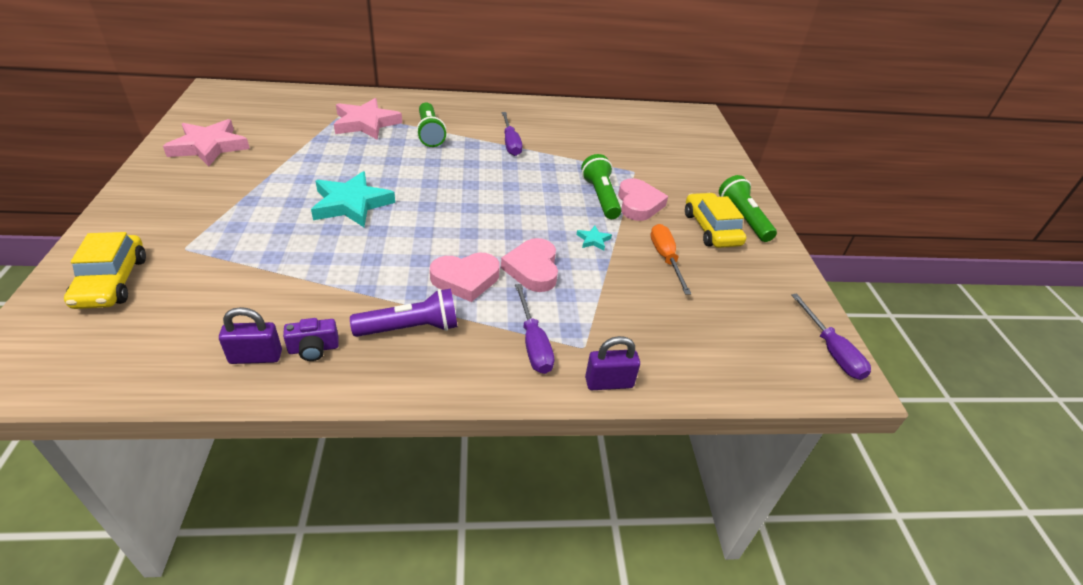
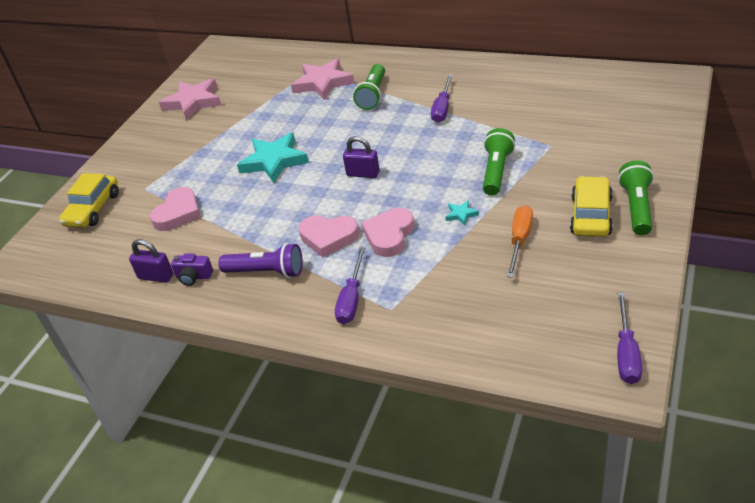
camera: 35 degrees right, 0 degrees up
(609, 383) = (393, 341): purple padlock -> purple padlock (363, 174)
(638, 204) = (531, 182): pink heart -> pink heart (178, 213)

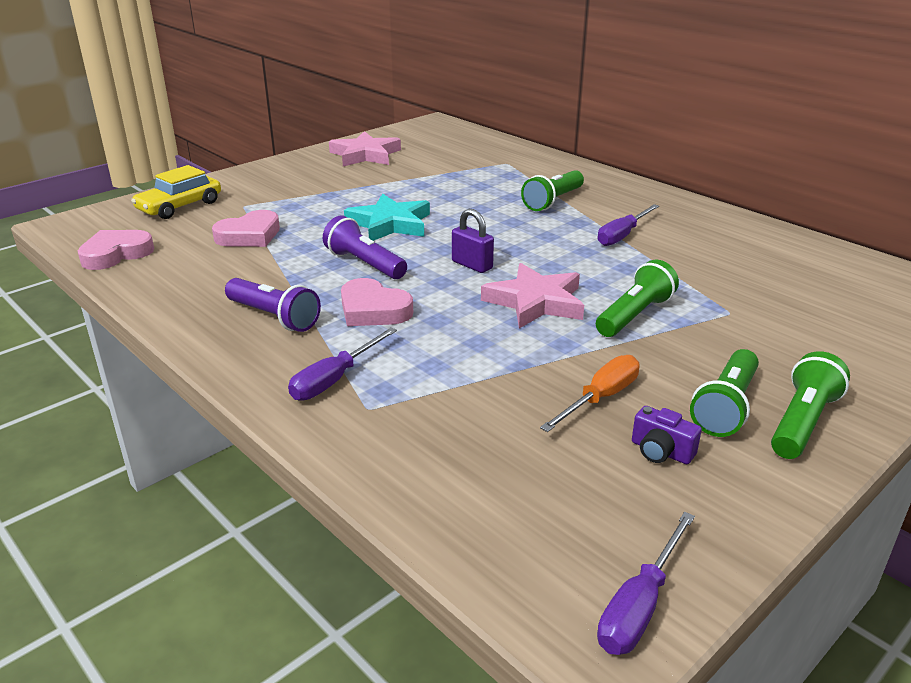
camera: 20 degrees right, 10 degrees down
(156, 276) = (166, 280): purple padlock -> none
(194, 277) = (200, 294): purple camera -> purple camera (661, 451)
(288, 203) = (365, 264): none -> purple flashlight
(323, 83) = (509, 176): pink star -> pink star (535, 302)
(389, 235) = (442, 333): pink heart -> pink heart (116, 254)
(461, 214) = (549, 343): turquoise star -> none
(591, 215) = (725, 407): yellow car -> green flashlight

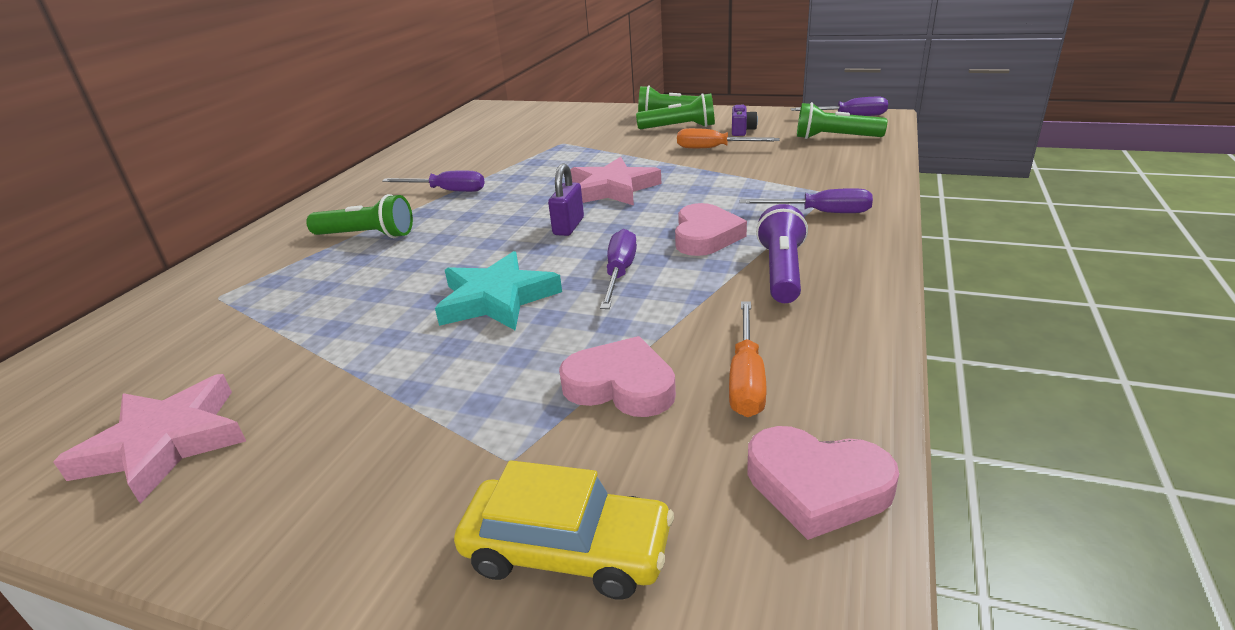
camera: 115 degrees left, 0 degrees up
(198, 264) = (746, 378): none -> orange screwdriver
(365, 264) = (619, 273): purple flashlight -> purple screwdriver
(635, 315) = (597, 161): green flashlight -> green flashlight (835, 138)

